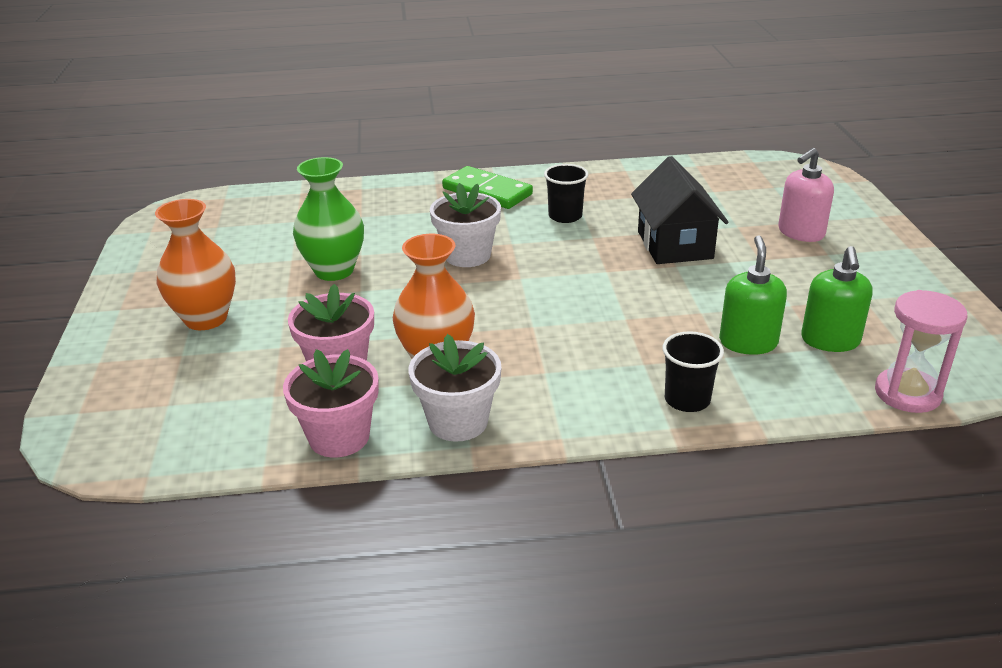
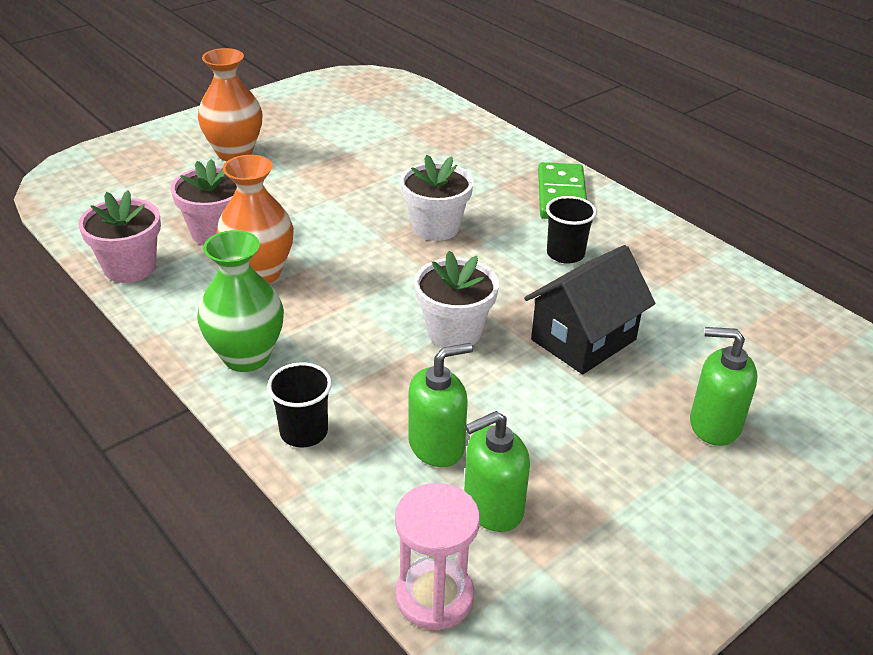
camera: 55 degrees right, 5 degrees up
(334, 270) = (348, 176): green vase -> green vase (246, 356)
(458, 422) = (184, 314): white flower pot -> white flower pot (454, 331)
(800, 233) = (714, 425): pink soap dispenser -> green soap dispenser

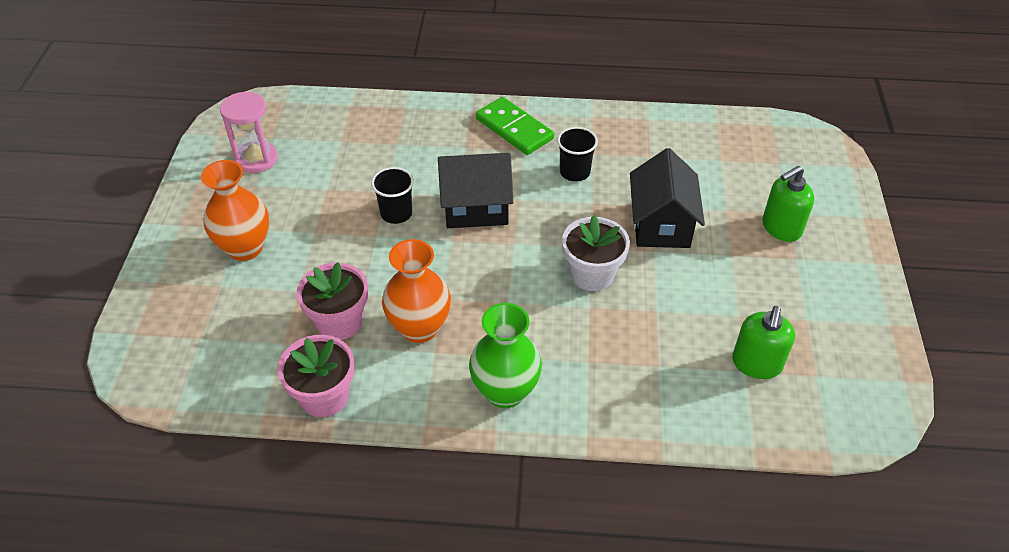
camera: 45 degrees left, 10 degrees up
(304, 432) = (610, 408): black cup -> black cup (396, 213)
(434, 597) = (799, 435): pink hourglass -> pink hourglass (256, 159)
(435, 227) = (476, 208): white flower pot -> black house
(437, 445) = (684, 353): green soap dispenser -> none

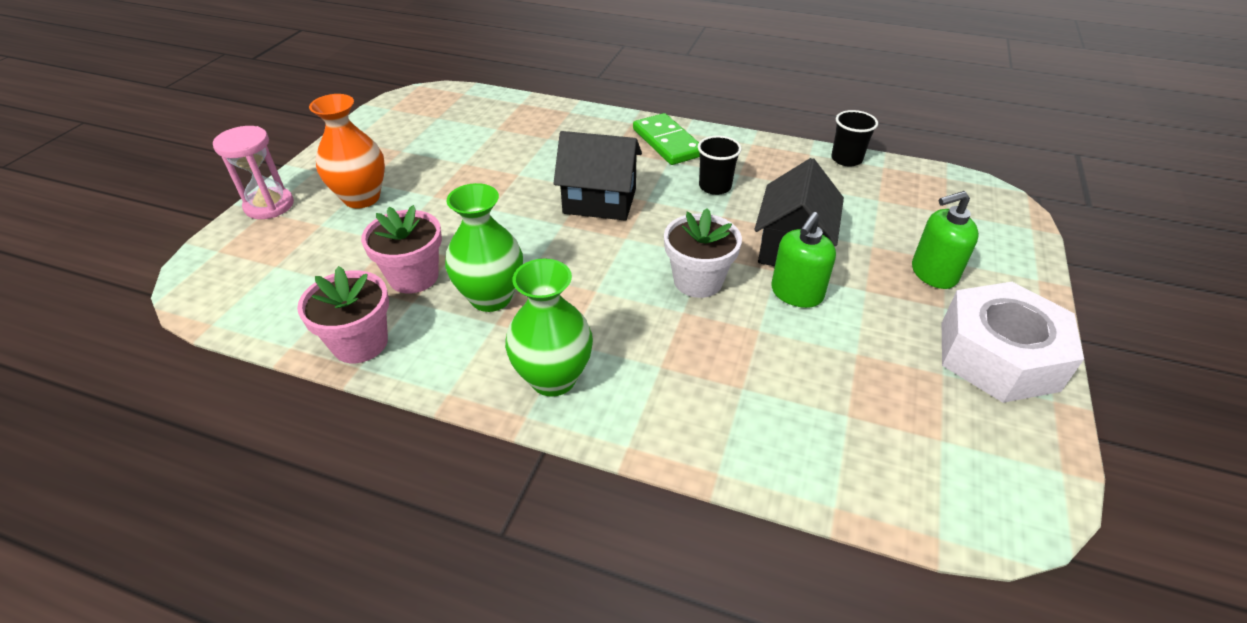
camera: 15 degrees right, 5 degrees down
(256, 159) = (413, 131): pink hourglass -> pink hourglass (269, 205)
(396, 213) = (519, 193): black cup -> black cup (846, 159)
(419, 328) = (491, 297): orange vase -> green vase
(756, 364) = (865, 410): green soap dispenser -> green soap dispenser (796, 293)
(844, 294) = (998, 355): none -> white nut

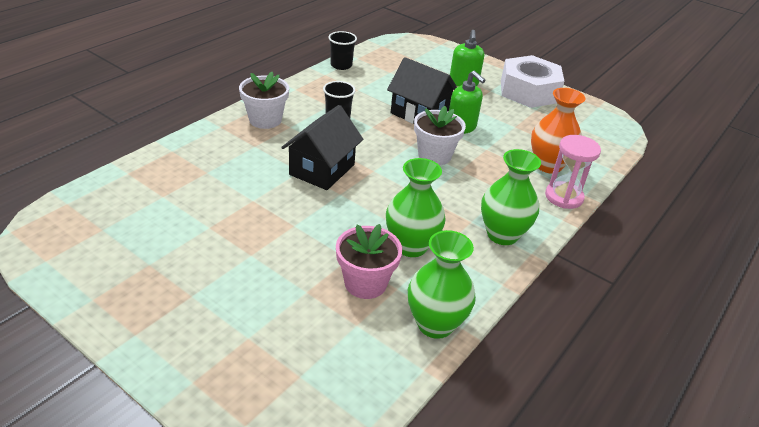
camera: 75 degrees left, 5 degrees down
(269, 205) = (183, 377): pink hourglass -> pink hourglass (564, 197)
(360, 343) = (435, 324): pink flower pot -> green vase
(362, 198) = (221, 302): orange vase -> orange vase (548, 165)
(667, 142) = (265, 120): green domino -> white flower pot

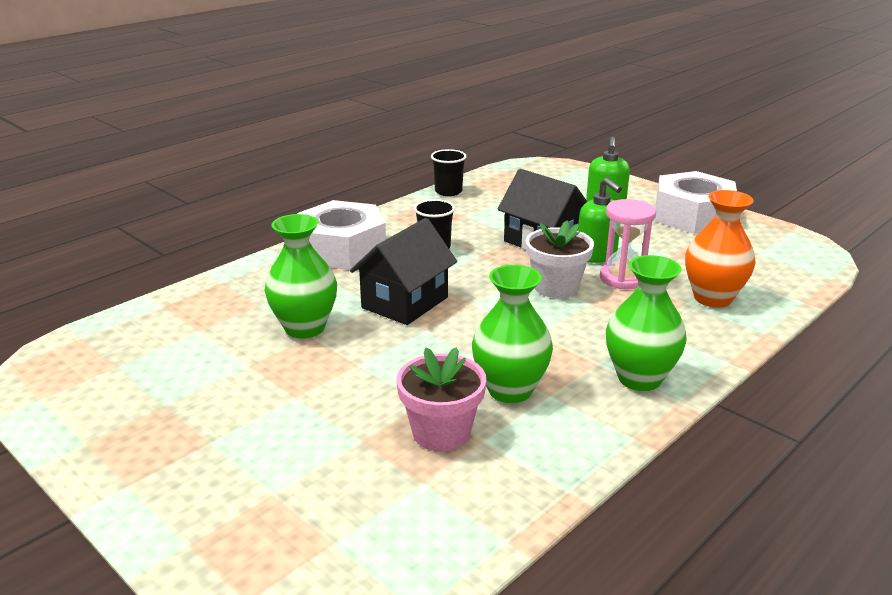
camera: 10 degrees right, 10 degrees down
(265, 120) = (342, 249): white flower pot -> white nut
(435, 324) = (531, 485): green vase -> green vase (305, 328)
(564, 197) = (732, 335): pink hourglass -> pink hourglass (623, 278)

